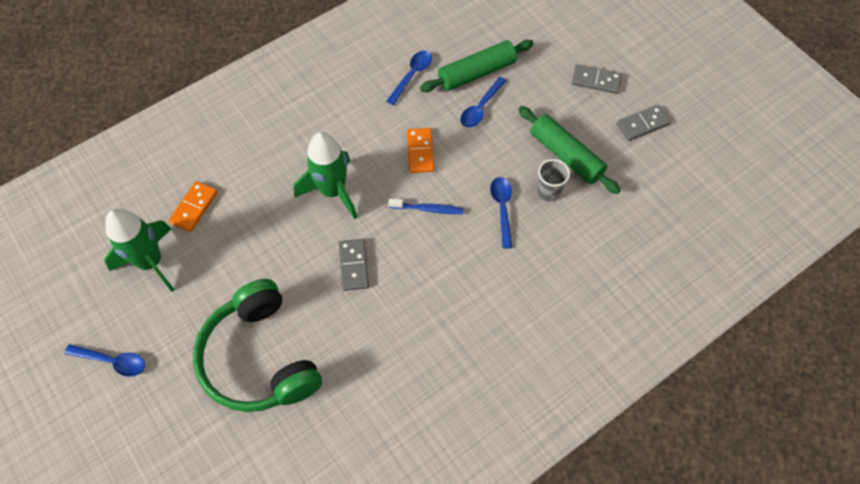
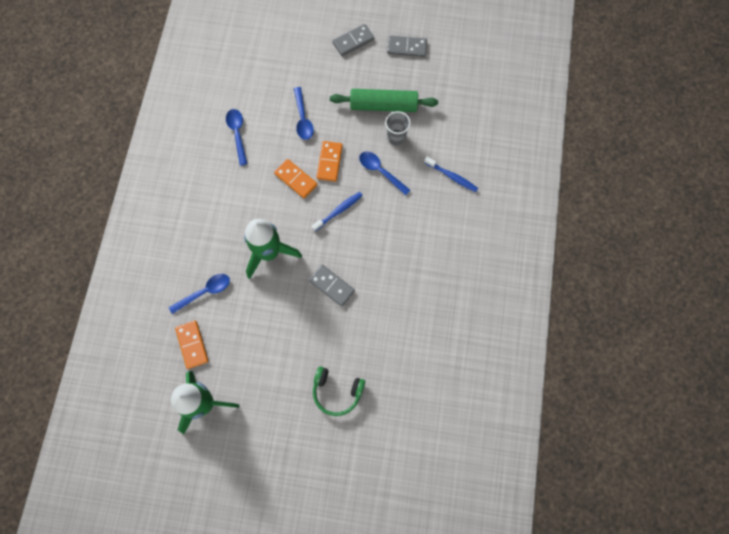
camera: 45 degrees left, 10 degrees up
(112, 361) = (251, 482): blue spoon -> blue spoon (205, 292)
(260, 358) = (337, 391): green headphones -> green headphones, size x0.50
(465, 162) = (329, 162): none -> orange domino
(476, 73) = (276, 97): green rolling pin -> none
(565, 271) = (452, 177): none -> blue toothbrush
(642, 124) = (407, 47): grey domino -> grey domino turned 75 degrees clockwise

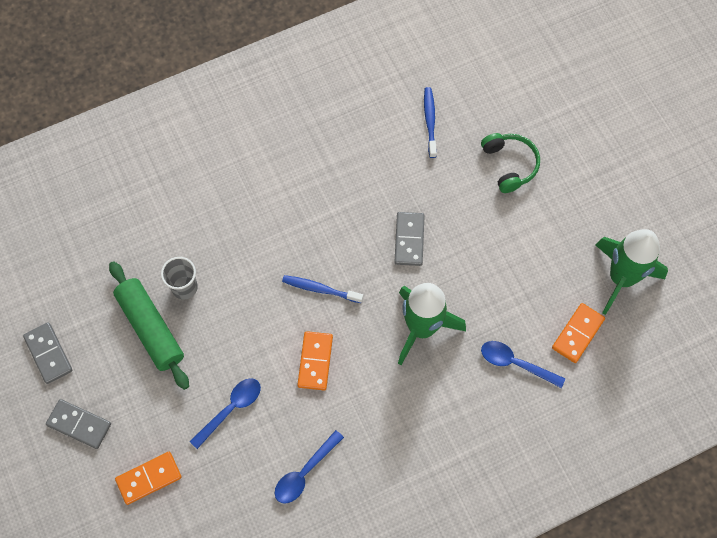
camera: 125 degrees left, 5 degrees down
(329, 162) = (267, 339): orange domino -> orange domino (149, 478)
(380, 171) = (240, 276): blue spoon -> none
(452, 177) = (195, 199): blue toothbrush -> blue toothbrush (430, 121)

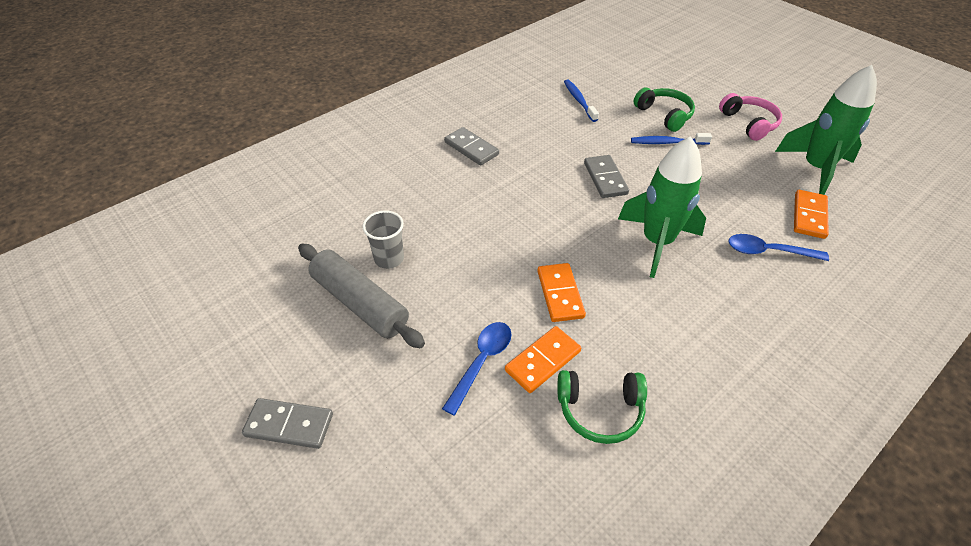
camera: 15 degrees left, 20 degrees down
(48, 354) = (236, 355): grey domino -> grey domino (471, 148)
(149, 478) = (400, 468): orange domino -> orange domino (543, 361)
(150, 328) = (360, 303): green rolling pin -> grey rolling pin
(304, 472) = (600, 410): blue spoon -> green headphones
(320, 289) = (536, 231): blue toothbrush -> blue toothbrush (667, 142)
(592, 198) = (749, 123): none -> pink headphones

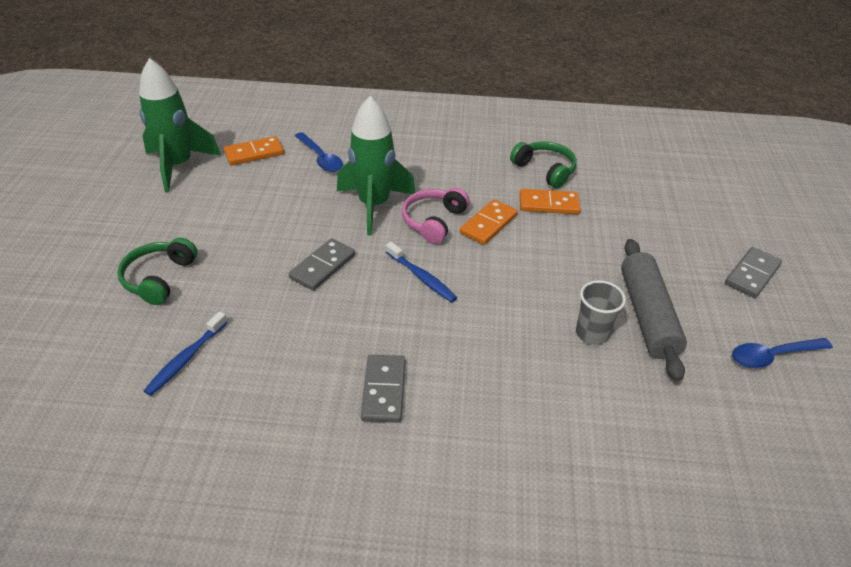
camera: 135 degrees left, 5 degrees down
(289, 425) = (752, 274): grey domino -> grey domino turned 75 degrees clockwise
(481, 362) = (589, 226): blue spoon -> blue spoon (772, 356)
(667, 142) = (217, 255): blue toothbrush -> blue toothbrush (422, 277)
(749, 123) = (126, 220): pink headphones -> pink headphones (434, 221)

